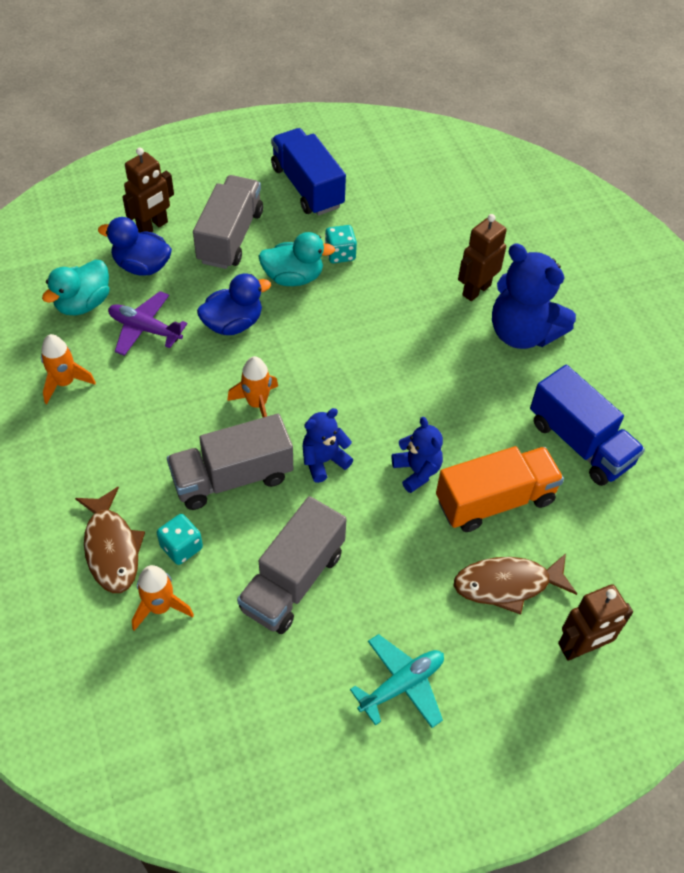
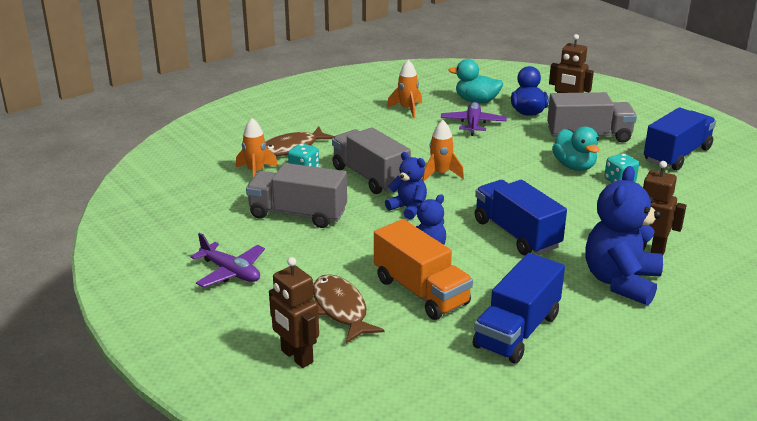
camera: 75 degrees right, 25 degrees down
(233, 324) = (506, 152): blue duck -> none
(401, 685) = (230, 272): turquoise plane -> purple plane
(413, 380) = (516, 234): none -> blue truck

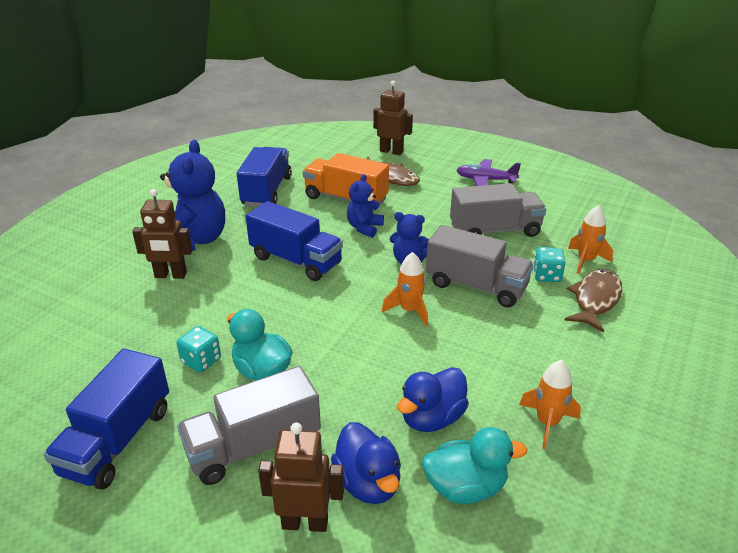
camera: 155 degrees right, 5 degrees up
(473, 124) = (432, 418): purple plane -> blue duck

